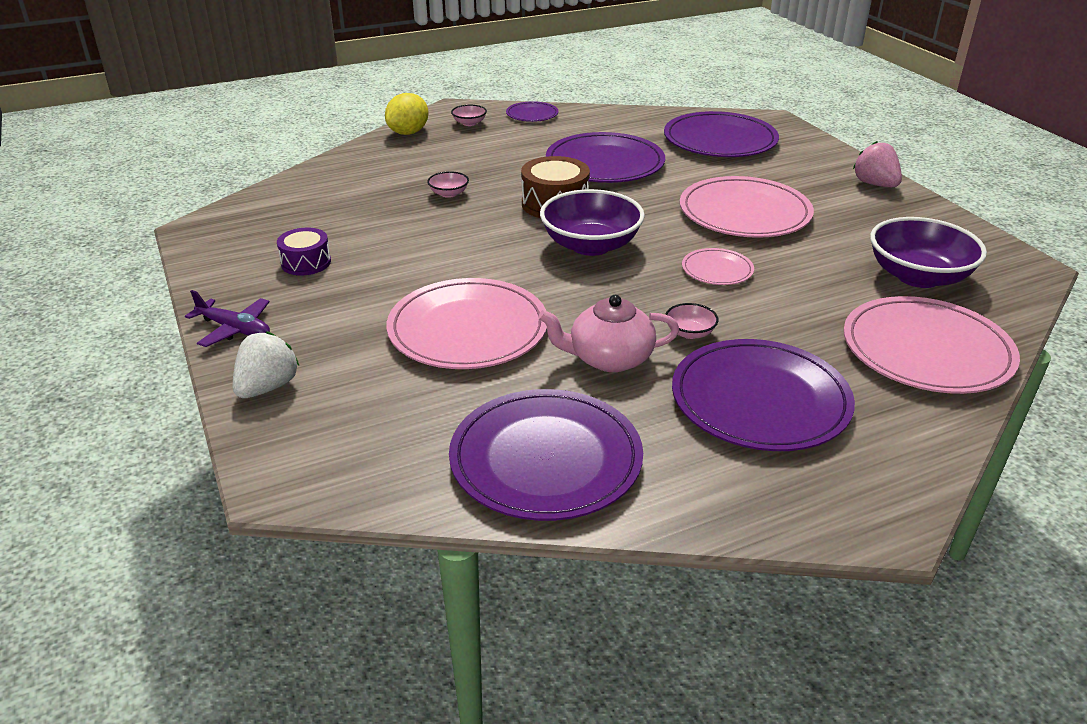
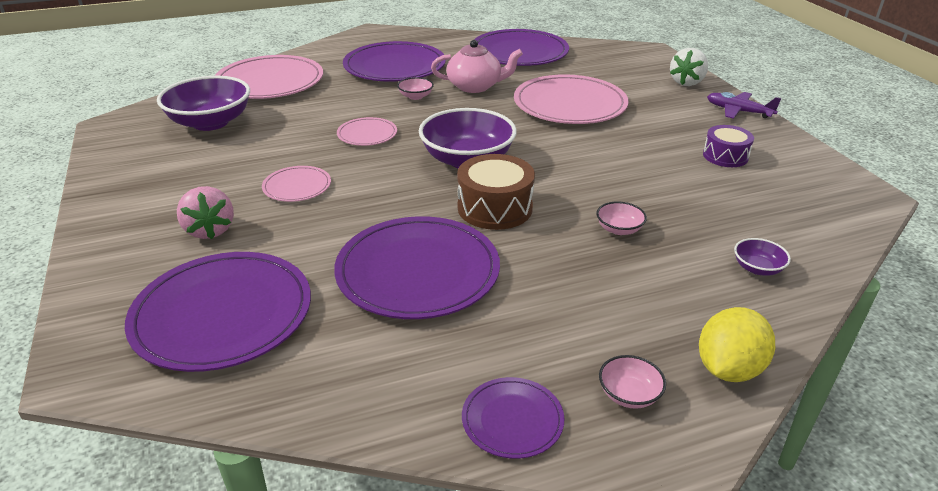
camera: 175 degrees left, 0 degrees up
(353, 175) = (757, 268): none -> purple bowl
(744, 213) = (297, 186): pink plate -> pink plate, size x0.49
(875, 184) = (112, 216): pink strawberry -> pink strawberry (210, 230)

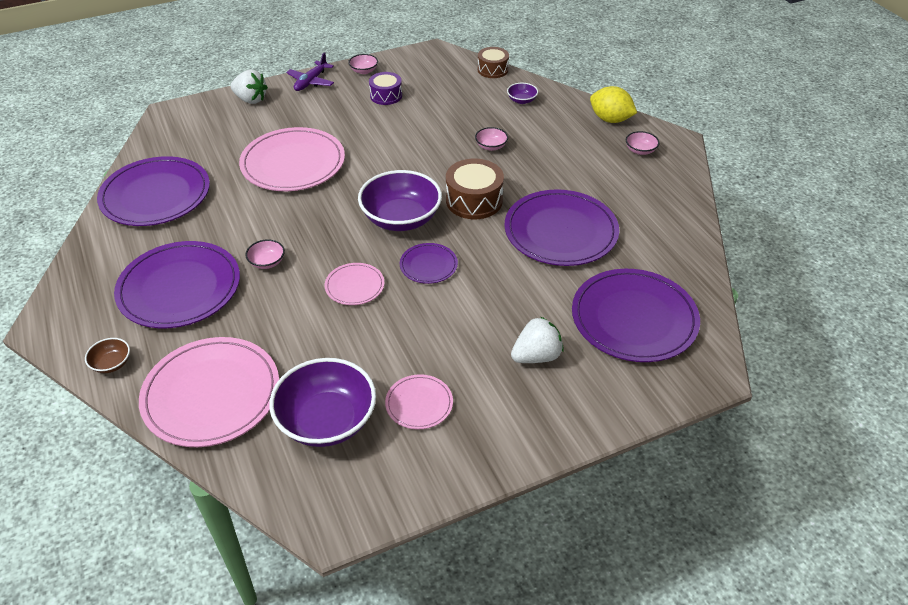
camera: 95 degrees left, 10 degrees up
(210, 230) = (536, 356): pink strawberry -> white strawberry
(297, 186) = (458, 316): pink plate -> pink plate (419, 404)
(322, 51) = (111, 363): none -> brown bowl
(475, 86) = (245, 222): pink teapot -> none
(512, 420) = (673, 187): purple plate -> purple plate (428, 265)
(781, 142) = (364, 71): none -> pink bowl
(844, 246) = (492, 70): none -> brown drum

